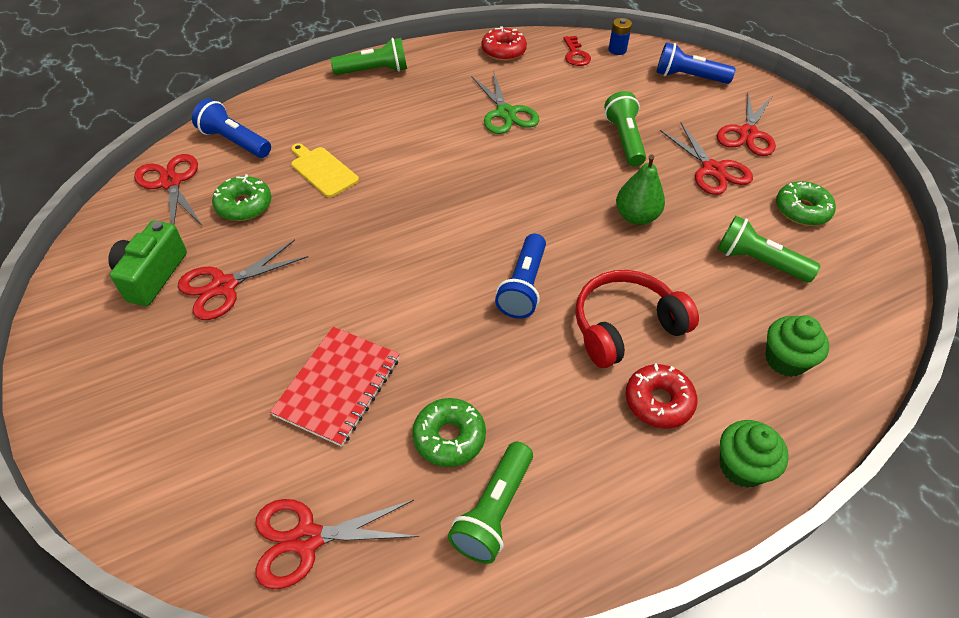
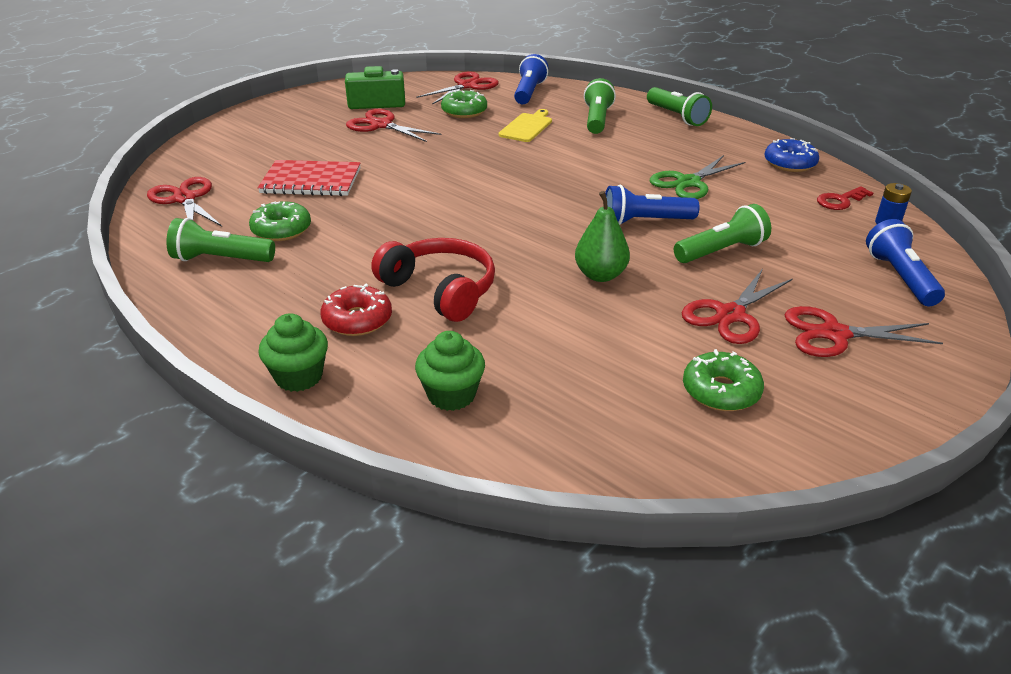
camera: 70 degrees right, 15 degrees down
(503, 51) = (789, 163): red donut -> blue donut
(523, 286) = (457, 232): blue flashlight -> blue flashlight (645, 222)
(758, 262) = (594, 363): green flashlight -> green flashlight (597, 119)

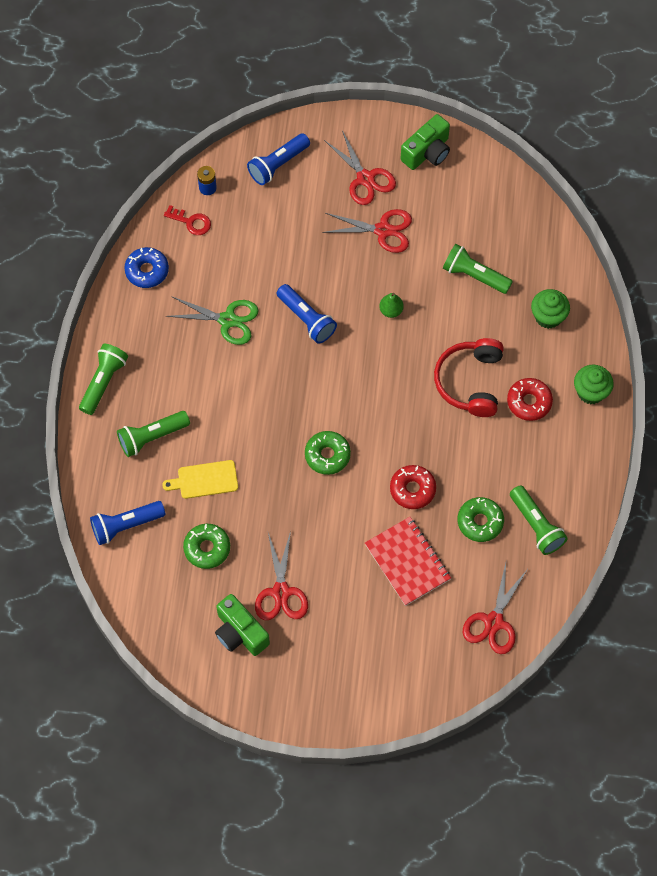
camera: 125 degrees left, 30 degrees up
(373, 208) = (412, 489): none -> red donut
(467, 86) = (145, 588): red scissors -> none
(600, 275) = (391, 310): green pear -> green pear, size x0.66
(721, 251) = (314, 262): green flashlight -> green flashlight (474, 275)
(721, 391) = (454, 209): green donut -> green donut (327, 455)
(854, 411) = (427, 152): none -> green camera

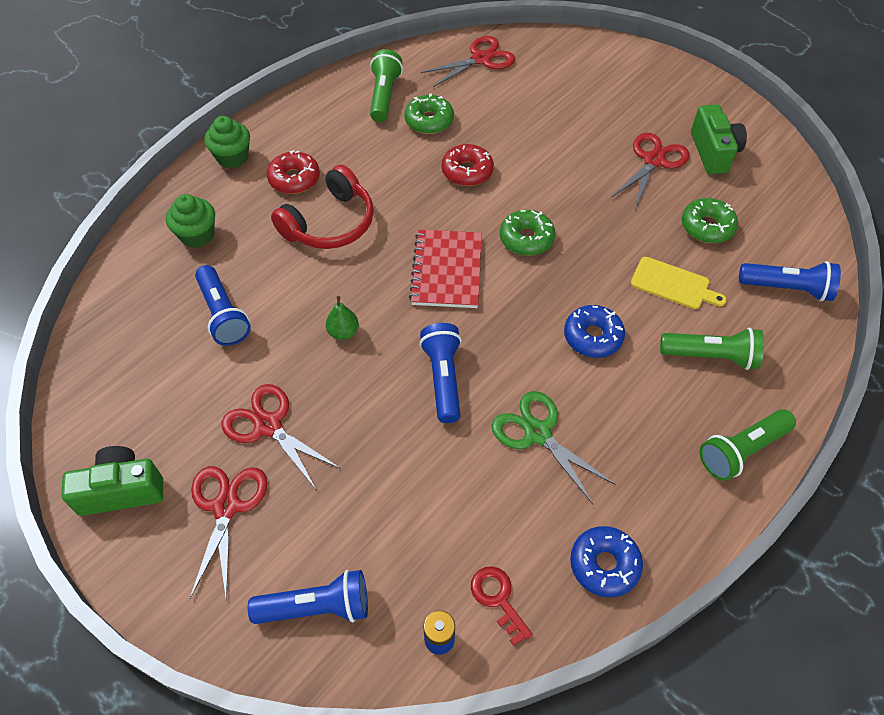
camera: 145 degrees left, 10 degrees down
(234, 405) = (592, 337): none -> blue donut
(407, 562) = (519, 126): red notebook -> red notebook (447, 270)
(474, 275) = (223, 314): green flashlight -> blue flashlight

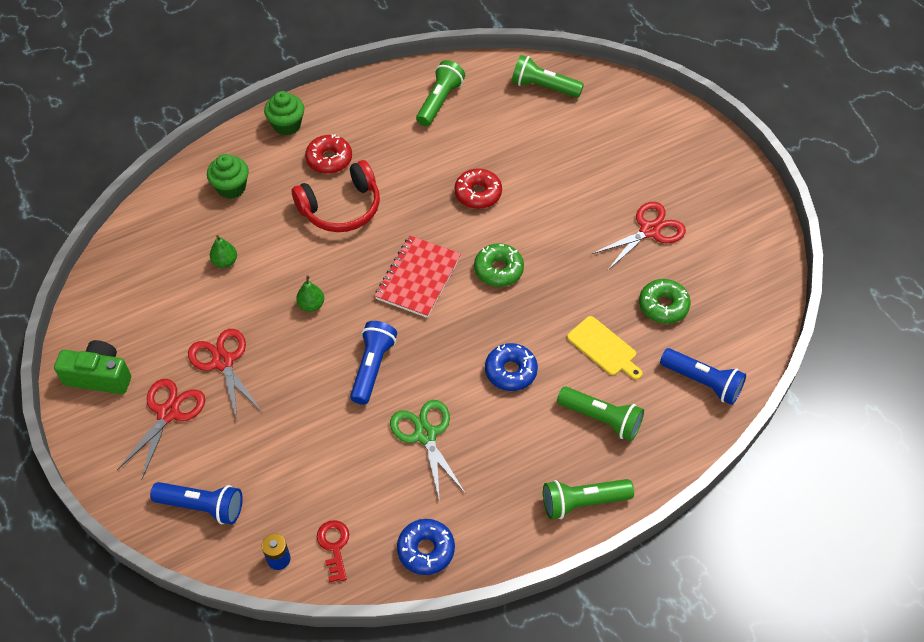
camera: 20 degrees right, 0 degrees up
(223, 314) = (225, 262): blue flashlight -> green pear
(429, 121) = (467, 136): green donut -> none
(481, 59) = (544, 87): red scissors -> green flashlight
(713, 152) = (709, 238): green camera -> none

